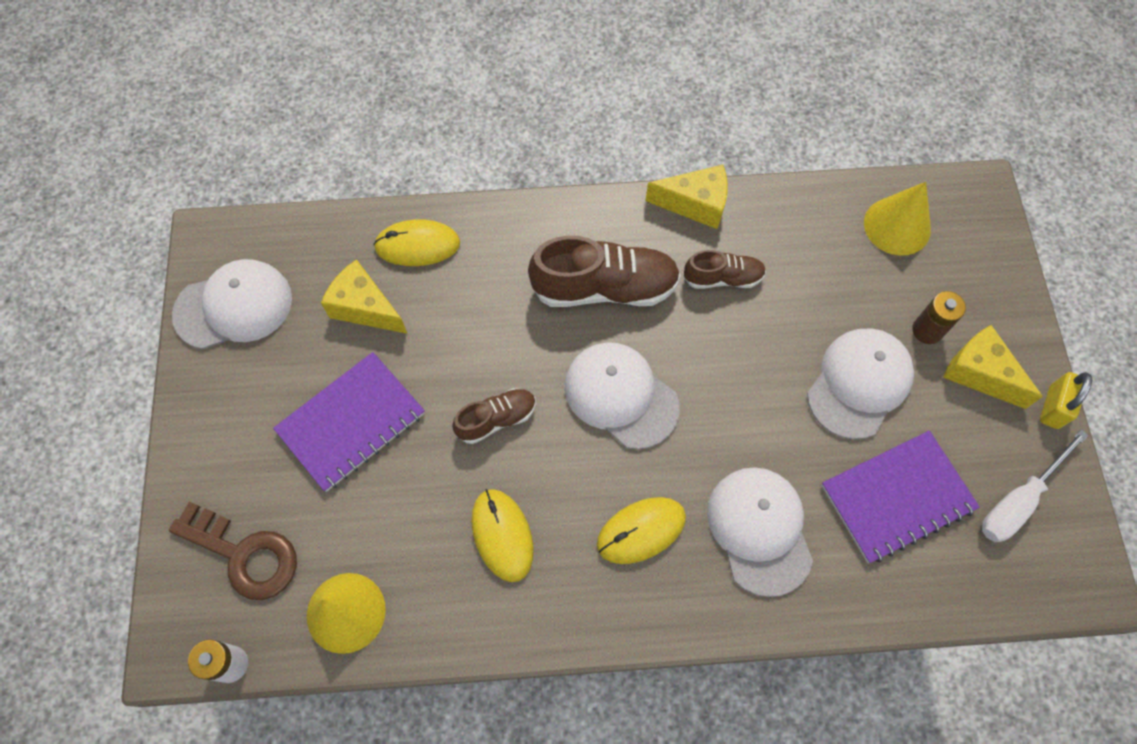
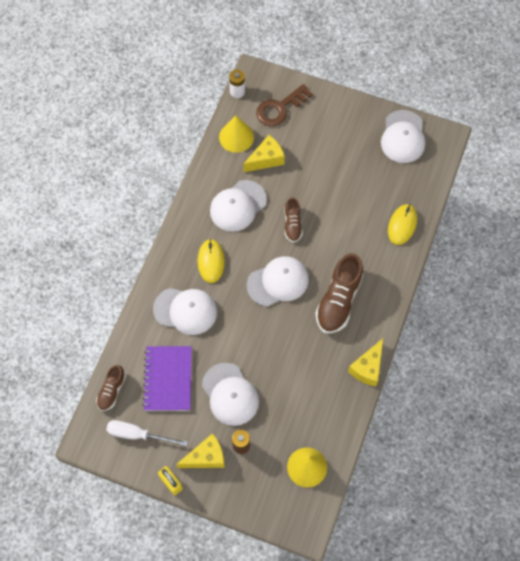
camera: 115 degrees right, 0 degrees up
(351, 422) = (320, 166): purple notebook -> none
(365, 307) = (377, 190): yellow cheese -> yellow cheese (266, 159)
(502, 535) = (238, 206): yellow mouse -> white cap
(723, 278) = (318, 359): brown shoe -> brown shoe (111, 391)
(1019, 500) = (138, 434): white screwdriver -> white screwdriver turned 60 degrees counterclockwise

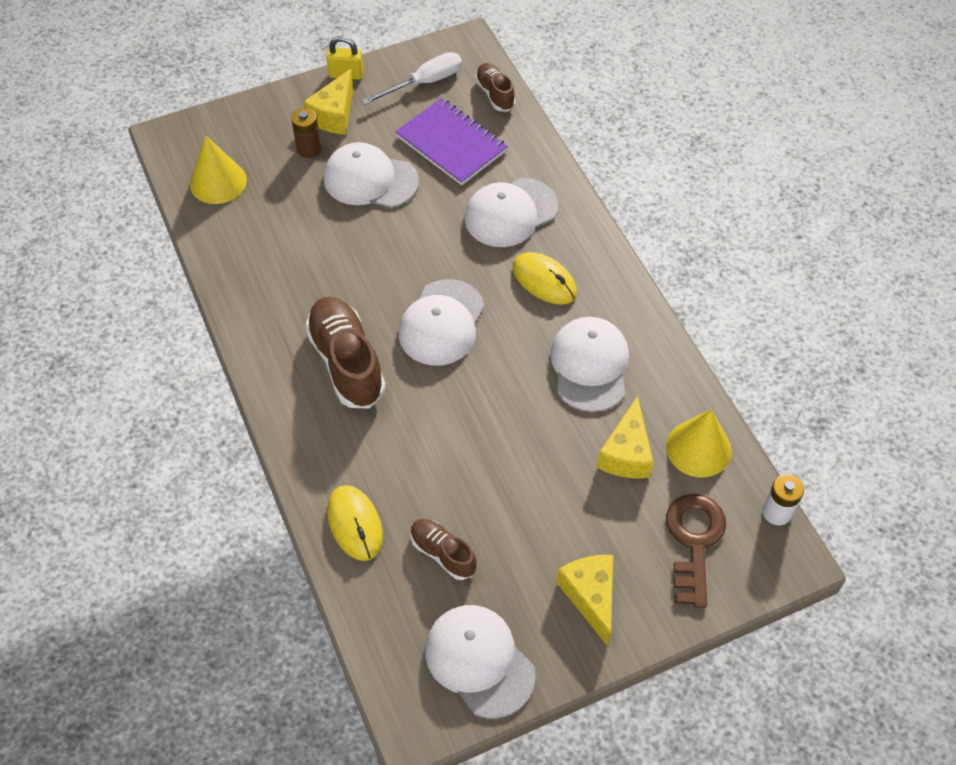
camera: 135 degrees right, 10 degrees down
(292, 224) = (498, 401): brown shoe -> brown shoe (443, 553)
(367, 368) = (239, 320): yellow cheese -> yellow cheese (590, 597)

